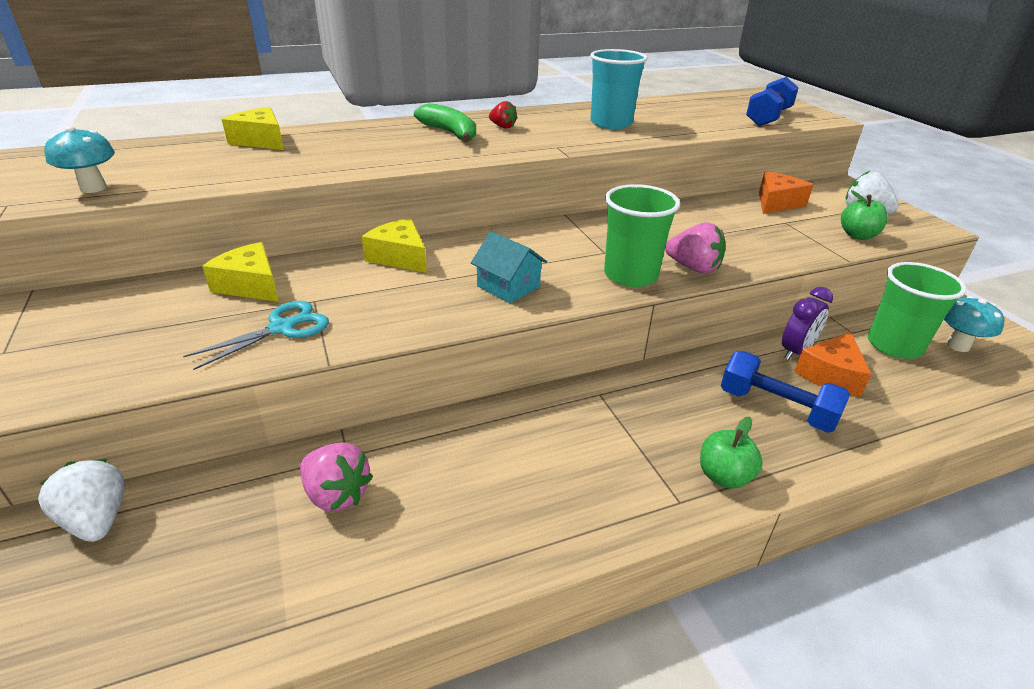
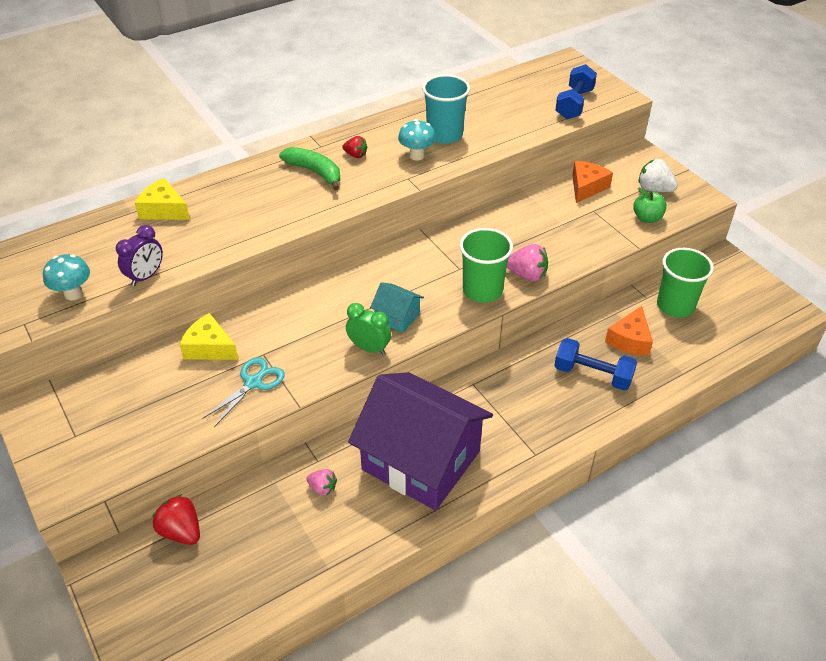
camera: 10 degrees left, 10 degrees up
(97, 520) = (181, 531): white strawberry -> red strawberry
(337, 494) = (322, 488): pink strawberry -> pink strawberry, size x0.63
(399, 257) = (307, 300): yellow cheese -> none
(457, 313) = (369, 348): none -> green clock
(498, 480) = (421, 460): none -> purple house
(724, 476) = (561, 432): green apple -> none
(796, 351) = (606, 323): purple clock -> purple clock (146, 276)
(957, 345) = (719, 298): turquoise mushroom -> turquoise mushroom (417, 156)

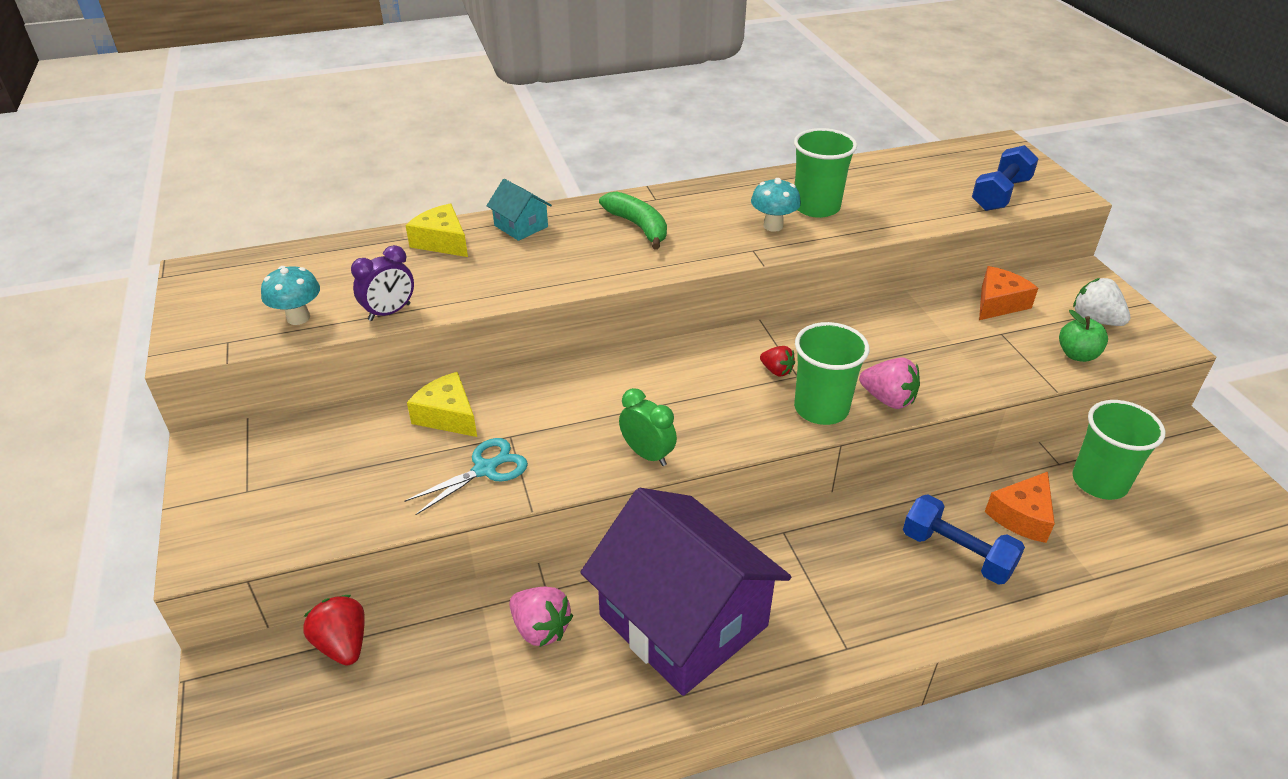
camera: 15 degrees right, 5 degrees down
(322, 488) = (540, 629): pink strawberry -> pink strawberry, size x1.59
(355, 155) = (695, 214): red strawberry -> red strawberry (776, 371)
(397, 317) = (697, 421): turquoise house -> turquoise house (521, 226)
(444, 135) = (816, 207): turquoise cup -> green cup

